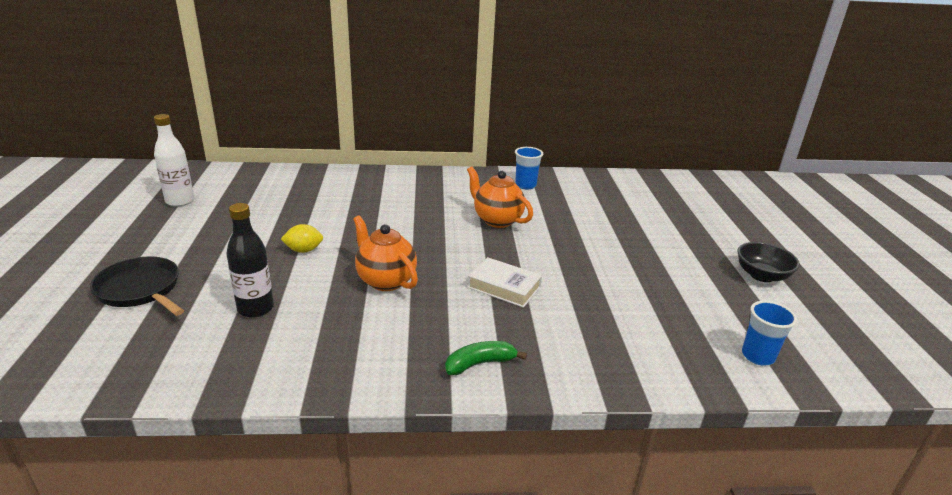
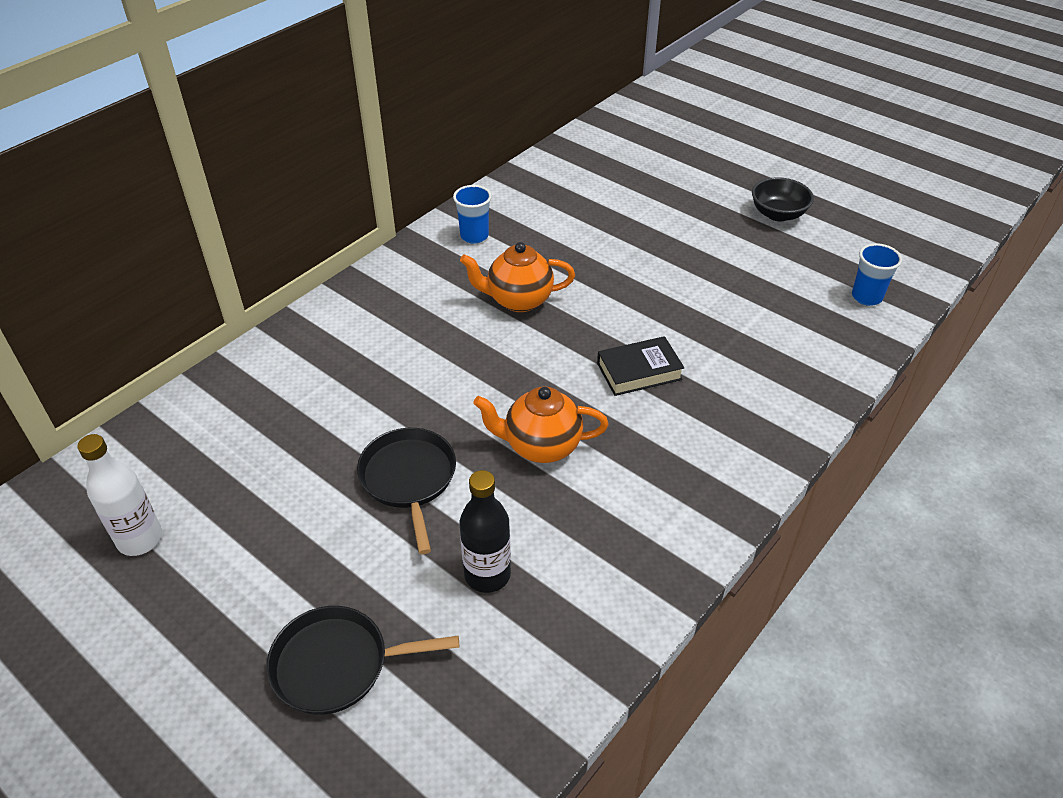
camera: 45 degrees left, 15 degrees up
(304, 250) = (409, 479): yellow lemon -> black pan
(480, 364) = (734, 458): green banana -> none
(504, 287) = (639, 371): white book -> black book

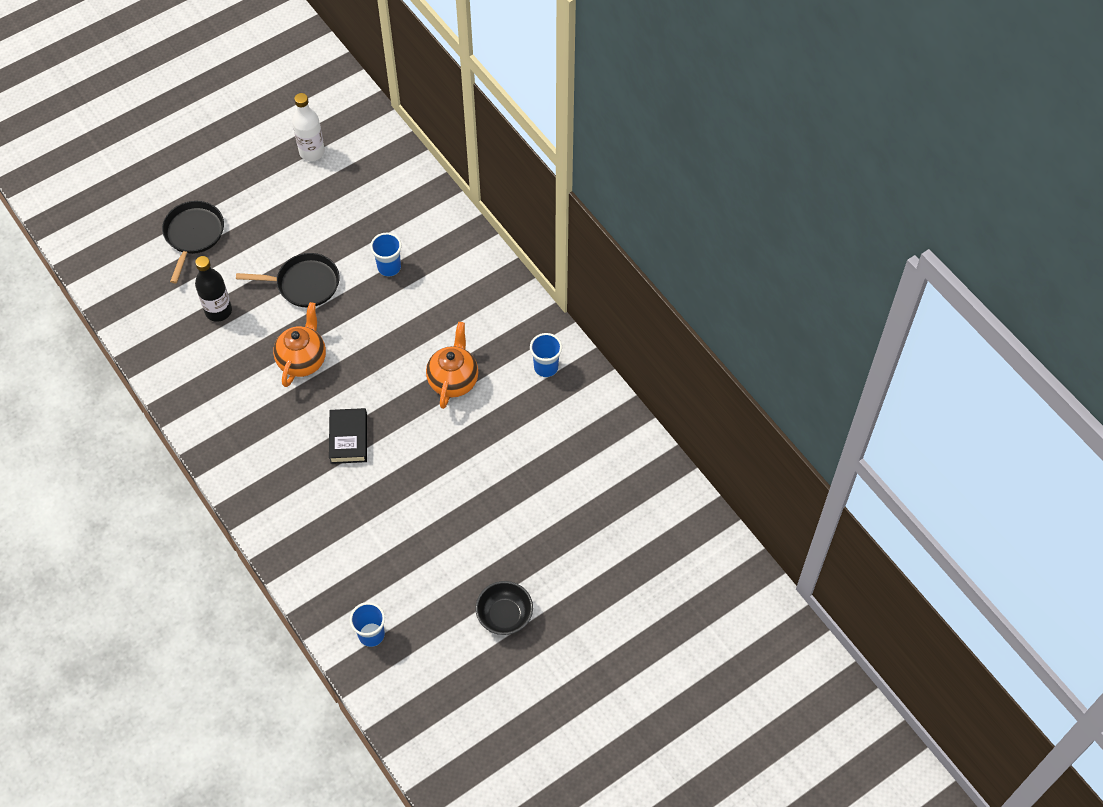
camera: 105 degrees right, 15 degrees up
(360, 394) = (389, 267): none -> blue cup

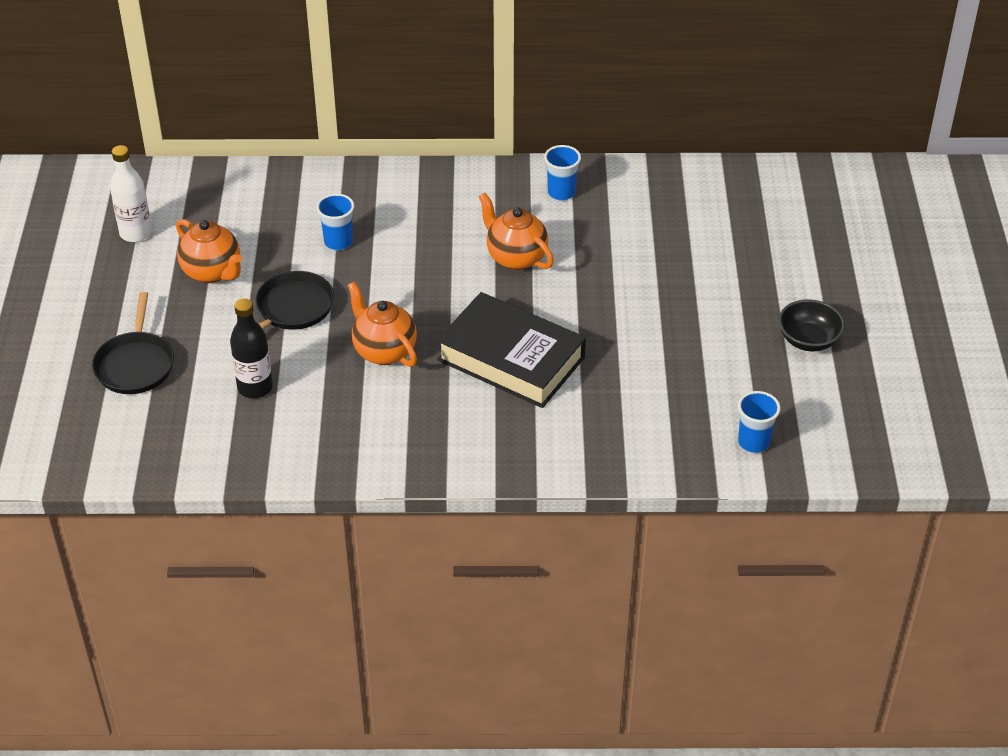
camera: 55 degrees left, 15 degrees down
(193, 234) = (135, 365): black pan -> black pan turned 135 degrees counterclockwise
(306, 218) = (212, 272): none -> orange teapot
(348, 438) = (511, 359): black book -> black book, size x1.86

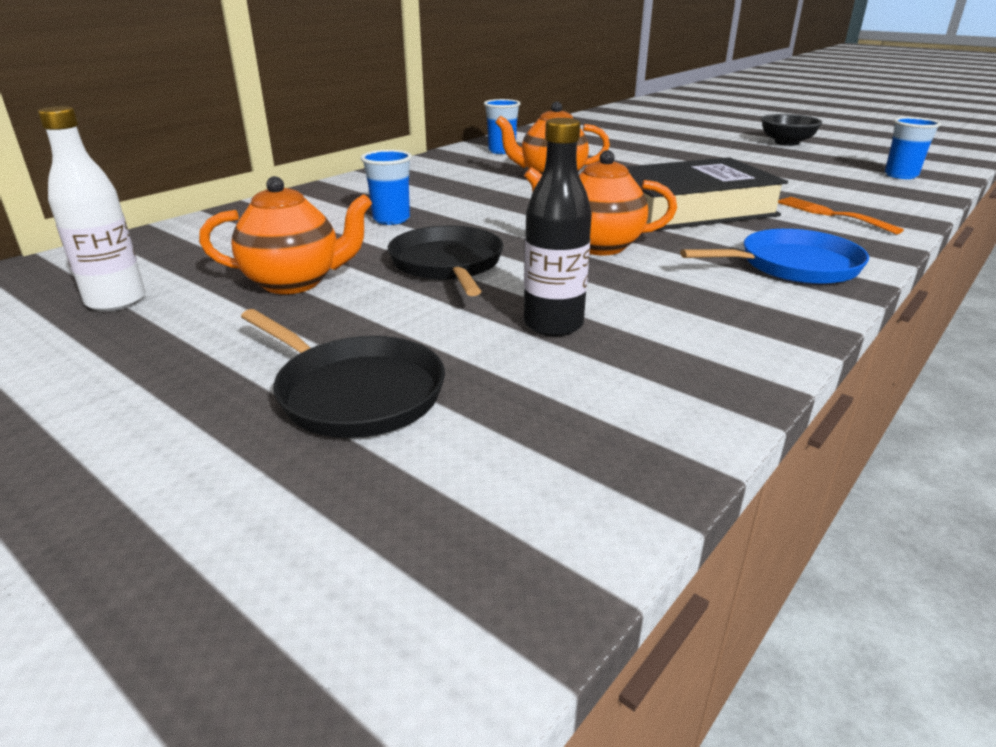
camera: 50 degrees left, 15 degrees down
(436, 444) = (793, 266): none -> blue pan
(576, 431) = (831, 214): none -> orange fork

